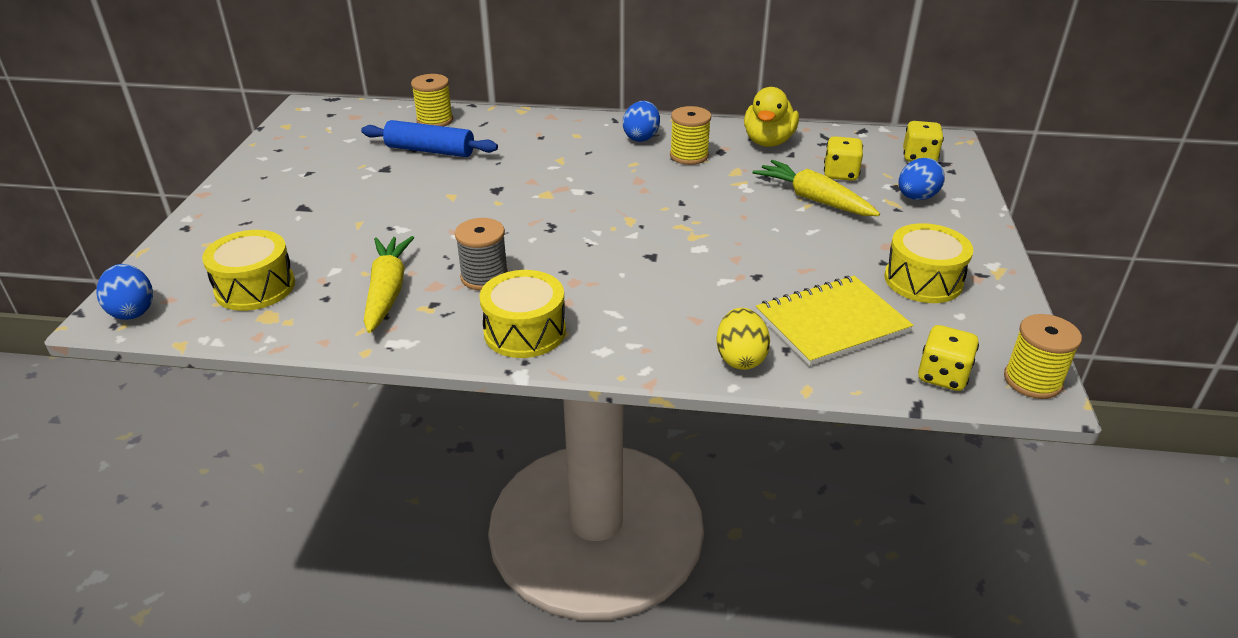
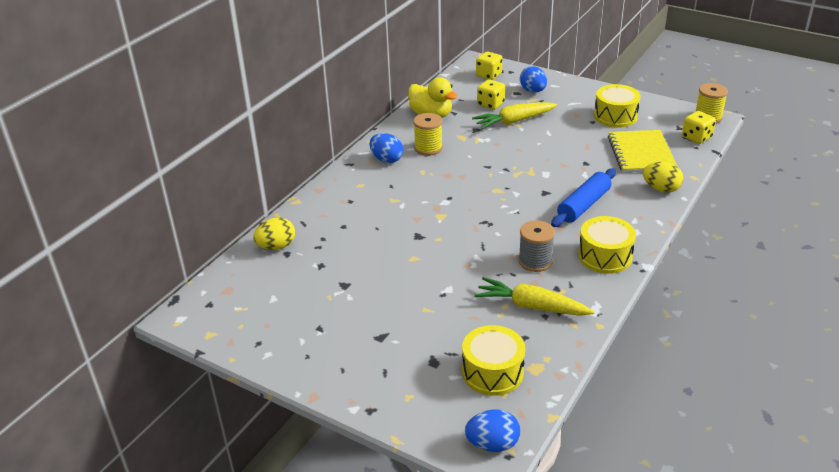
camera: 65 degrees left, 0 degrees up
(430, 150) = (330, 257): blue rolling pin -> blue rolling pin (583, 205)
(435, 120) = (276, 246): yellow spool -> yellow egg

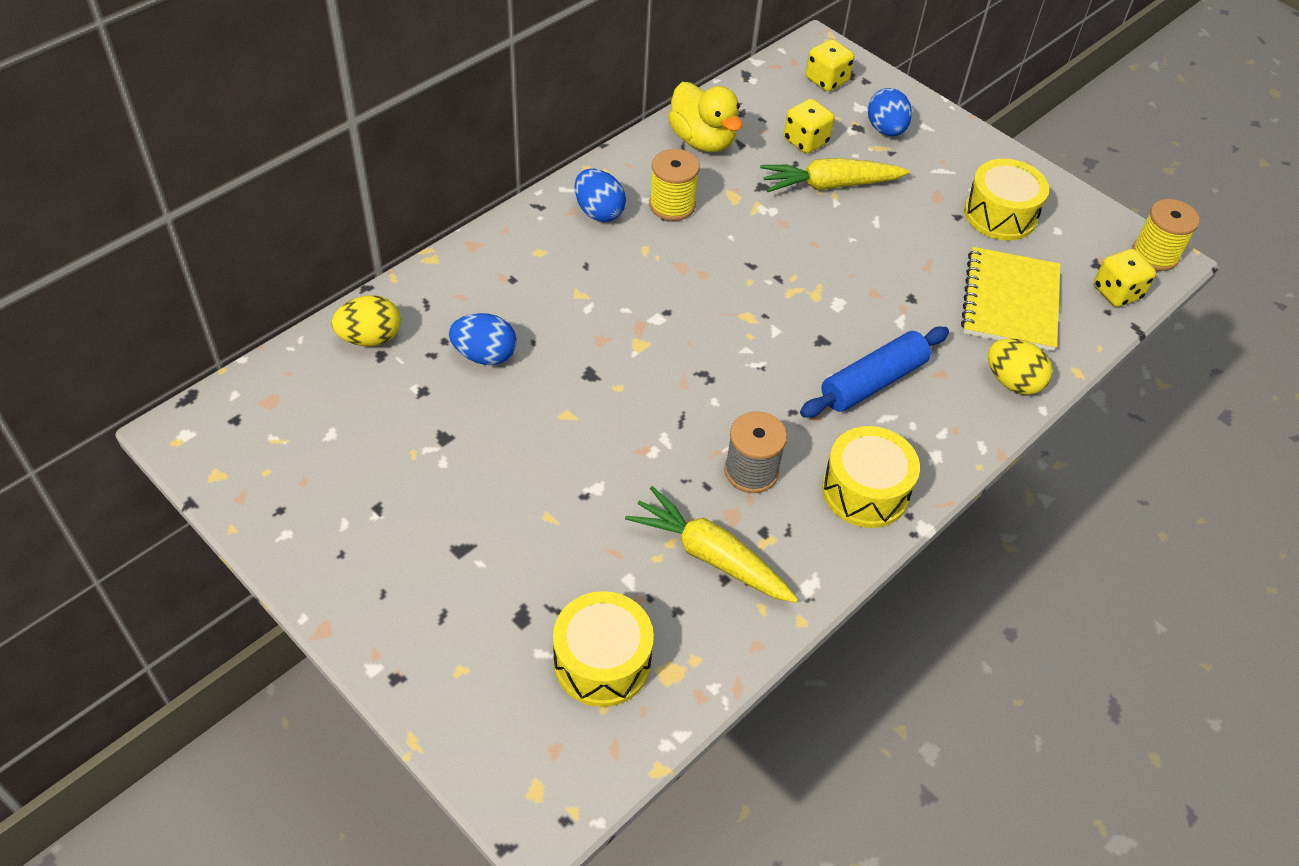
camera: 10 degrees right, 15 degrees up
(492, 444) = (550, 792): blue egg -> blue egg (485, 355)

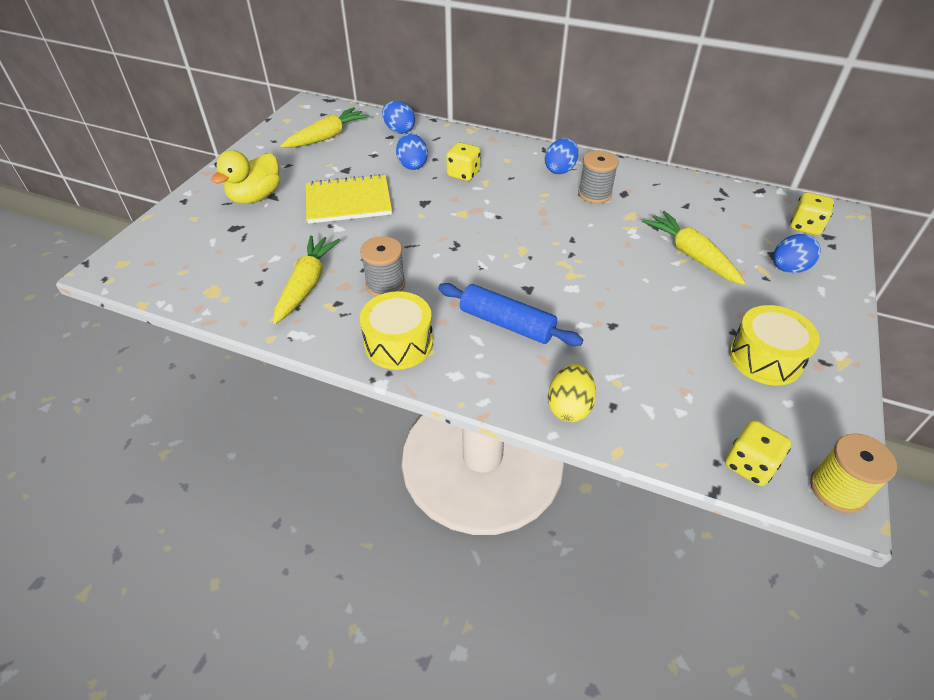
camera: 70 degrees right, 5 degrees down
(323, 434) = (327, 137): none -> yellow carrot
(370, 338) = (399, 130): yellow egg -> blue egg
(602, 661) = (212, 263): yellow drum -> none
(672, 205) = (594, 194): yellow spool -> grey spool
(702, 140) = (669, 190): yellow duck -> yellow duck (256, 197)
(806, 141) = (724, 233): yellow dice -> yellow dice (463, 174)
(1010, 301) = (664, 387): yellow notebook -> yellow notebook (348, 201)

